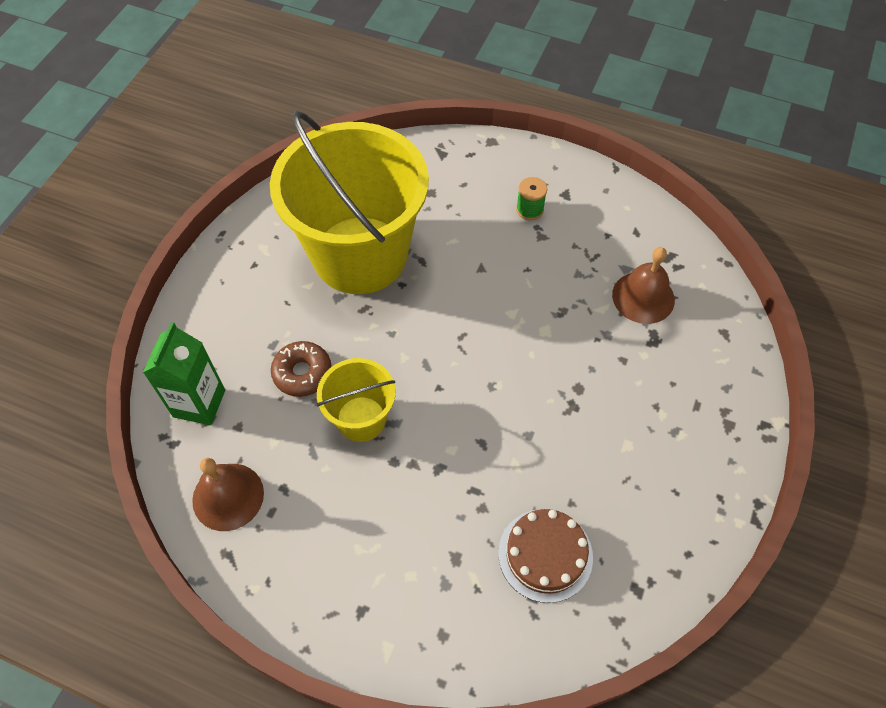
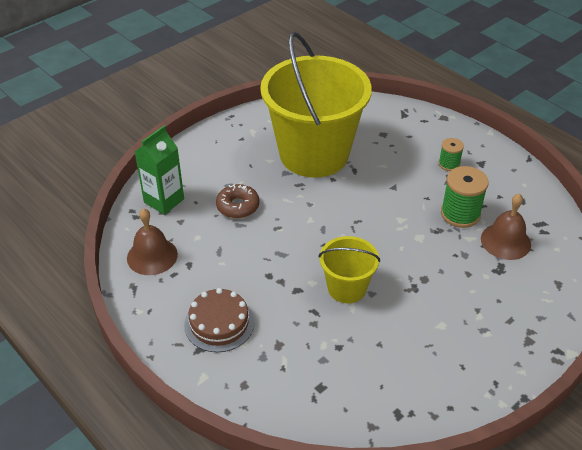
camera: 25 degrees right, 15 degrees down
(361, 419) = (261, 244): yellow bucket -> yellow bucket (347, 288)
(545, 555) = (342, 367): brown cake -> brown cake (219, 323)
(576, 278) = (460, 214): none -> green spool

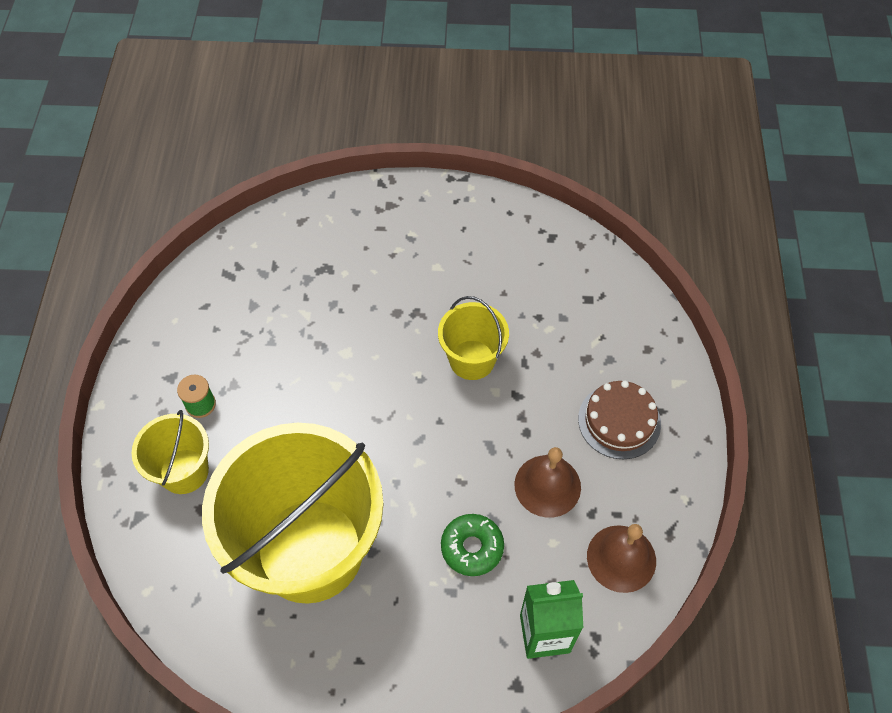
camera: 135 degrees left, 15 degrees up
(238, 206) = (472, 547): brown donut -> green donut
(412, 139) = (184, 471): none -> yellow bucket
(460, 214) = (277, 342): green spool -> none
(505, 241) = (282, 285): brown bell -> brown bell (547, 485)

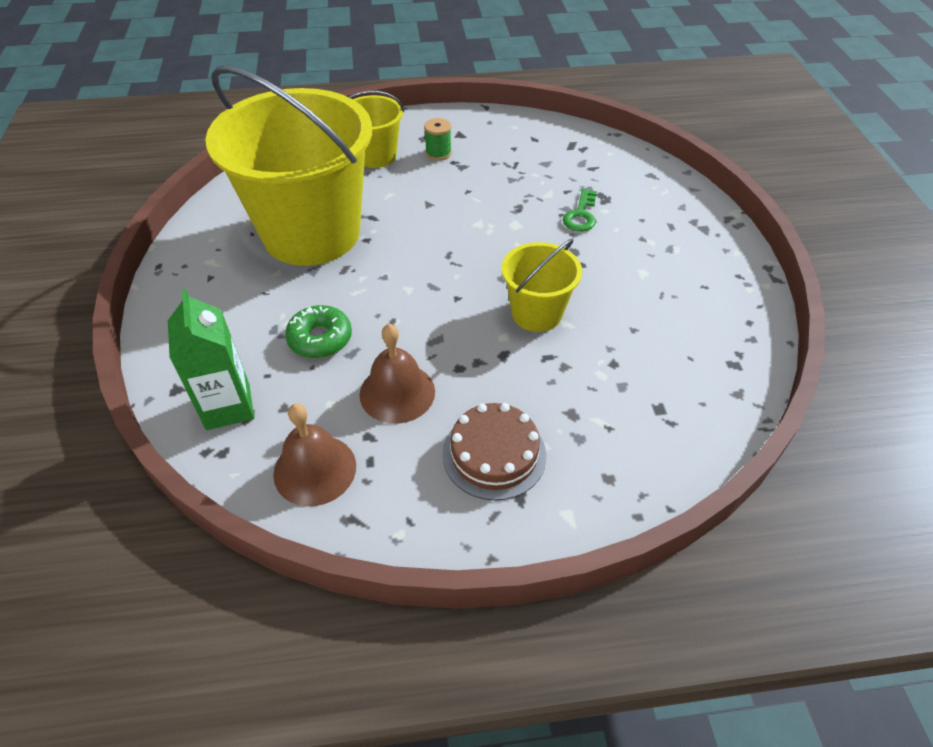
camera: 80 degrees right, 10 degrees down
(347, 294) = (581, 215): none -> green key

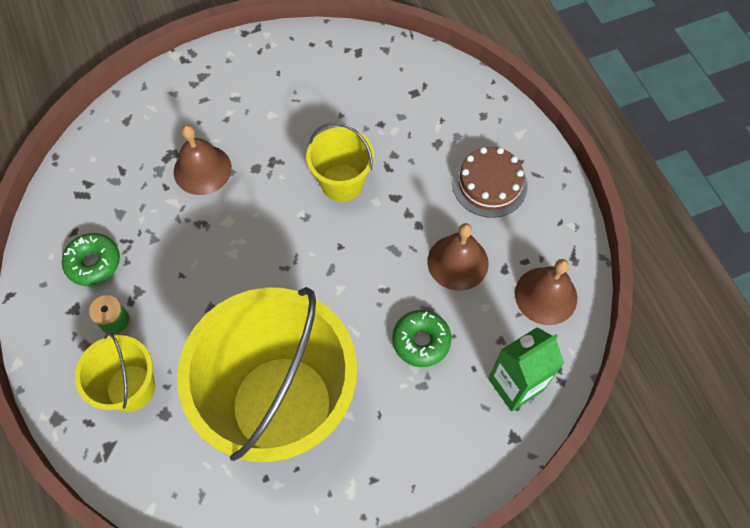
camera: 105 degrees left, 15 degrees up
(499, 146) = (93, 263): none -> green donut
(581, 215) = (202, 169): green key -> brown bell

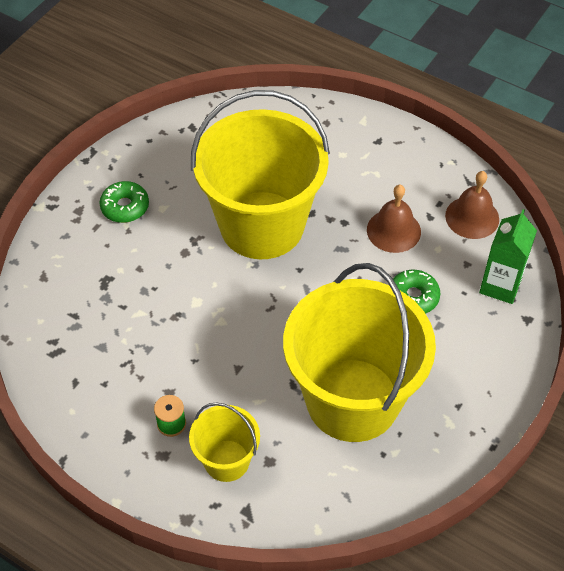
camera: 35 degrees left, 10 degrees down
(93, 263) = (113, 394): green donut -> green donut (125, 207)
(202, 169) = (142, 277): brown bell -> none
(342, 183) = (262, 225): yellow bucket -> yellow bucket, size x2.12
(489, 184) = (371, 166): brown cake -> none

